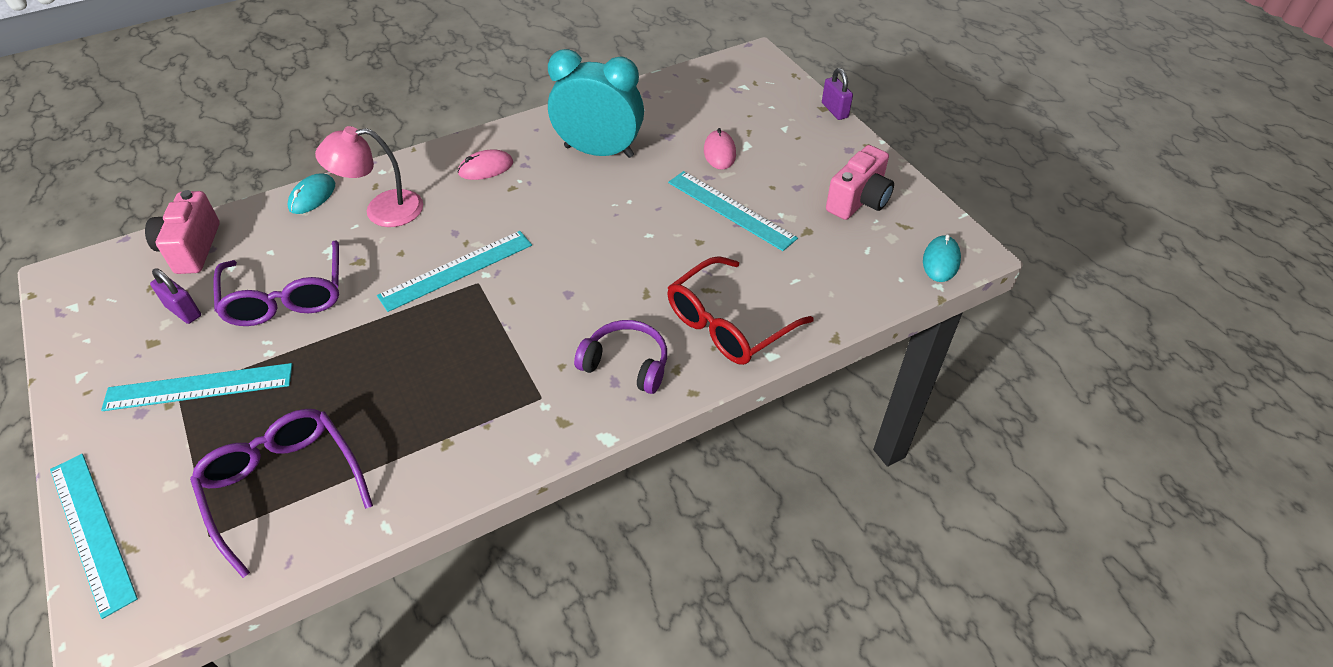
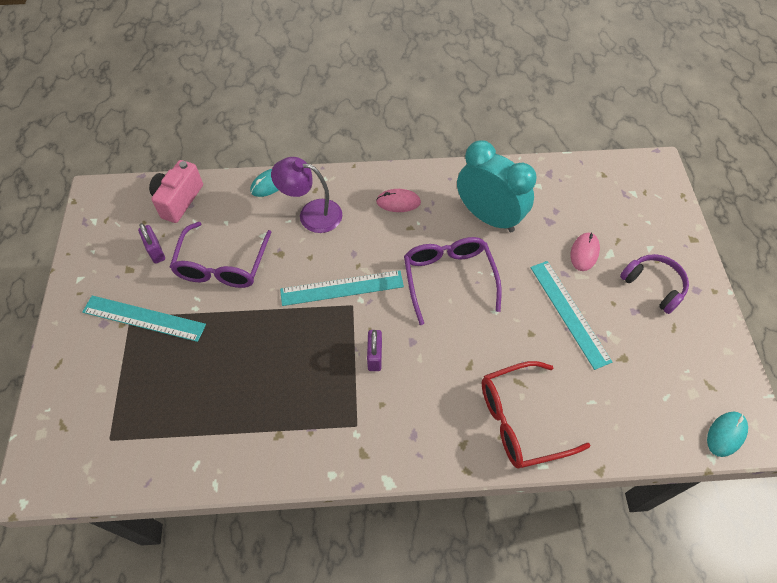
camera: 25 degrees right, 10 degrees up
(92, 531) = (47, 403): turquoise ruler -> none
(283, 486) = (165, 421): purple glasses -> purple glasses (448, 278)
(382, 210) = (311, 214): pink lamp -> purple lamp
(626, 364) = (428, 423): purple headphones -> purple headphones (653, 285)
(834, 110) = (702, 245): purple padlock -> purple padlock (375, 356)
(858, 201) = (681, 345): pink camera -> none

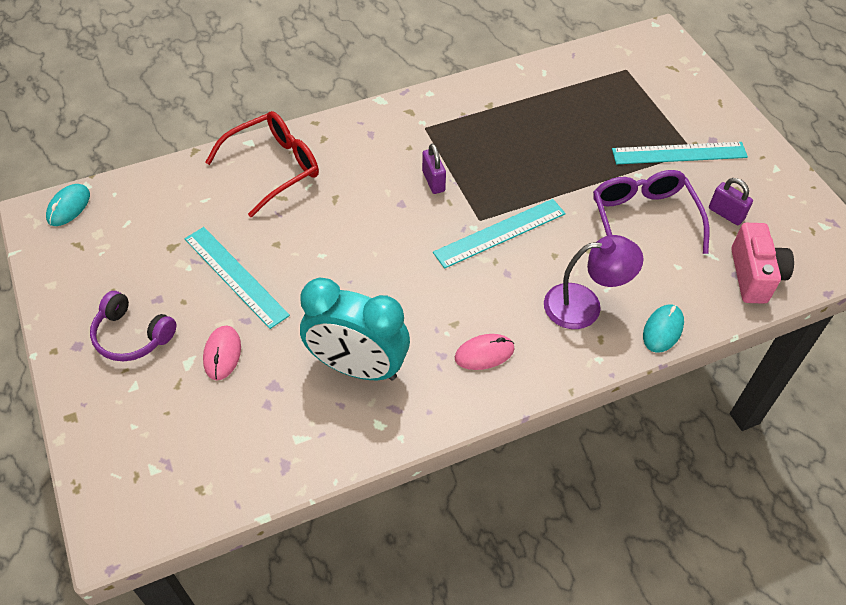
camera: 160 degrees right, 5 degrees down
(448, 278) = (384, 276): purple glasses -> none

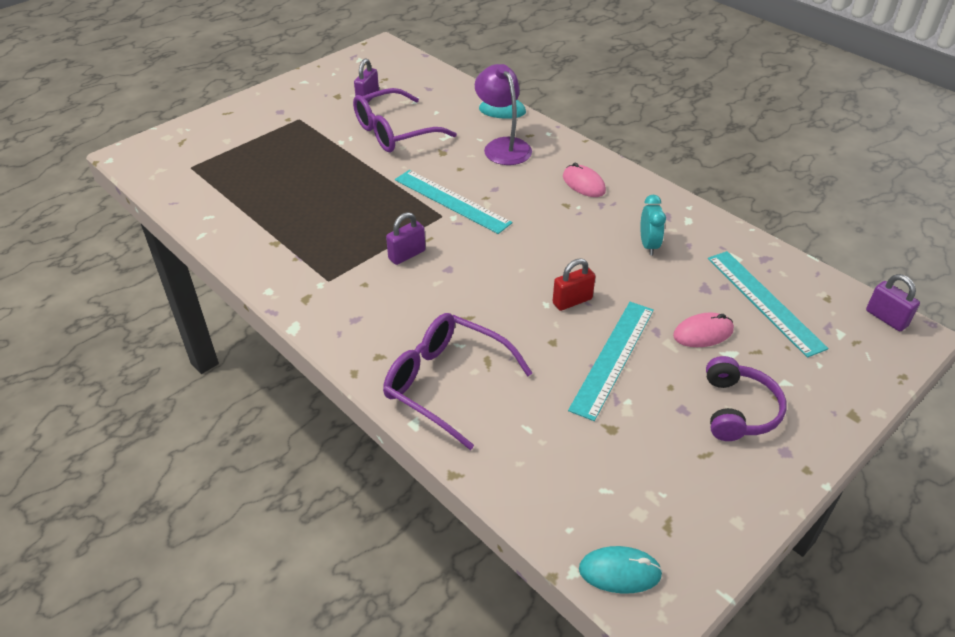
camera: 110 degrees left, 10 degrees down
(143, 527) = (886, 318): none -> purple padlock
(274, 167) = (445, 383): red glasses -> purple glasses
(314, 274) = (572, 301): none -> red padlock
(357, 367) = (648, 245): turquoise clock -> turquoise clock, size x0.46
(679, 153) = (305, 125): turquoise ruler -> turquoise ruler (764, 301)
(754, 276) = (426, 81): pink camera -> none

